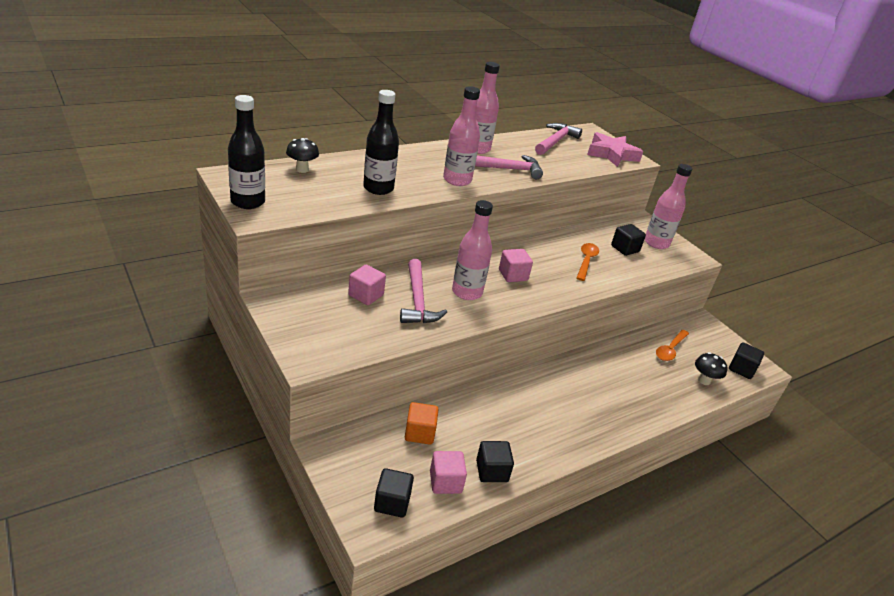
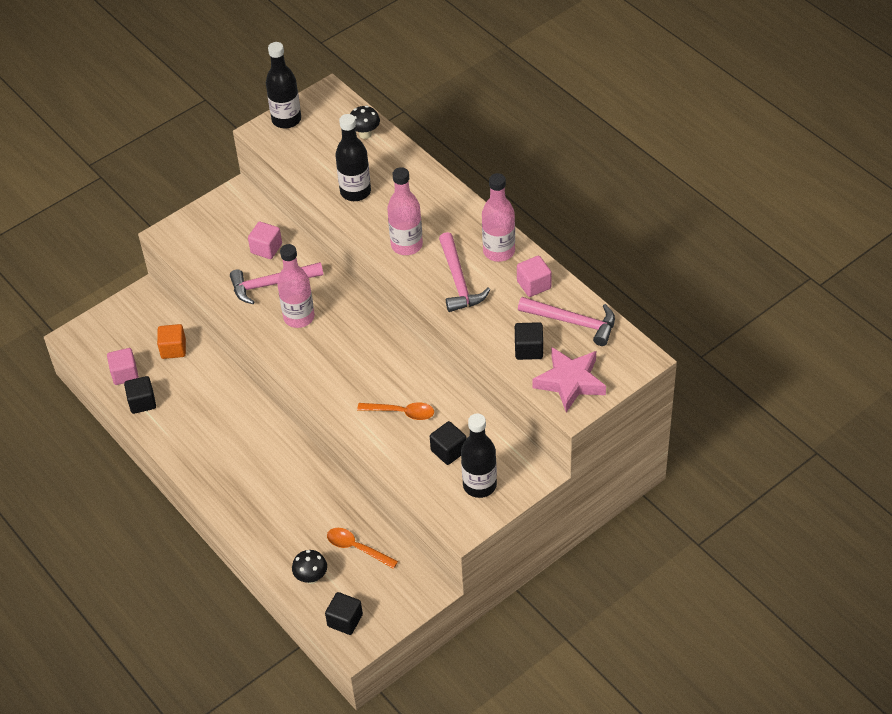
camera: 90 degrees right, 15 degrees up
(392, 502) = (99, 345): black cube -> black cube (529, 349)
(513, 275) = (344, 350): pink cube -> pink cube (534, 285)
(656, 243) = (479, 485): pink bottle -> black bottle

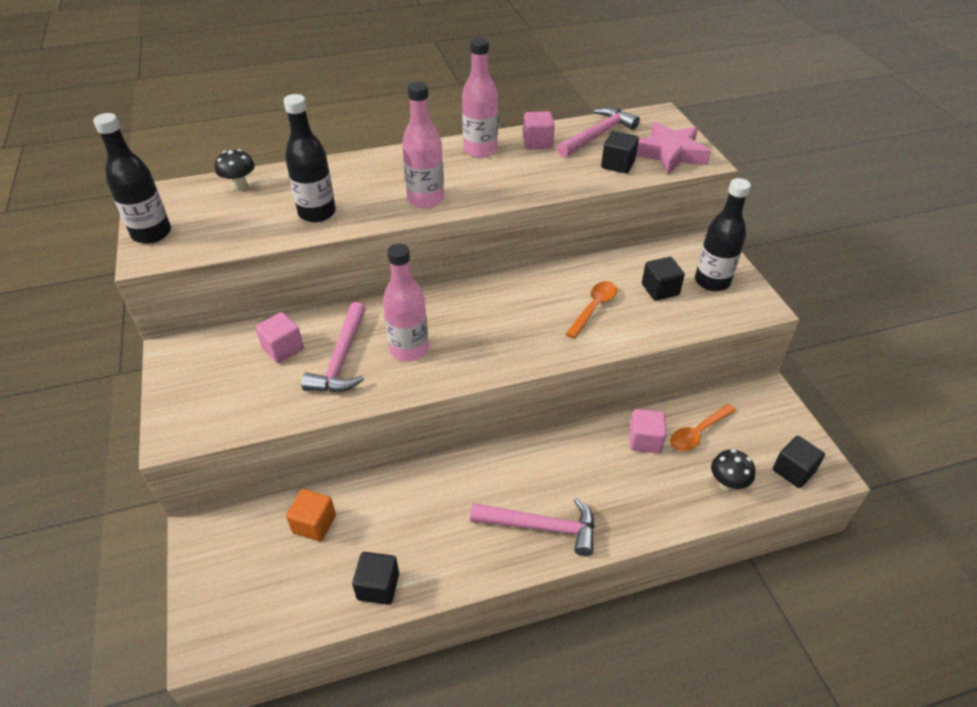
camera: 70 degrees left, 5 degrees down
(125, 374) = (316, 594): pink cube -> pink cube (645, 440)
(458, 281) = (501, 181): pink hammer -> pink hammer (541, 527)

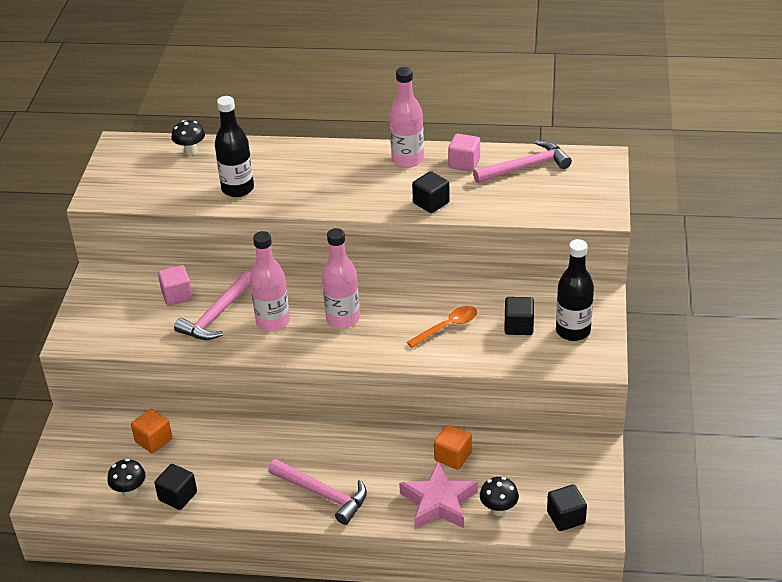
camera: 25 degrees right, 5 degrees down
(152, 233) = (107, 178): black bottle -> none
(316, 600) = (130, 491): none -> black mushroom
(426, 199) = (331, 196): pink bottle -> pink bottle (343, 318)
(618, 165) = (520, 201): black cube -> black cube (431, 203)
(645, 440) = (453, 456): pink cube -> orange cube
(670, 154) = (579, 201): pink star -> pink star (438, 502)
(698, 433) = (504, 464): orange spoon -> none

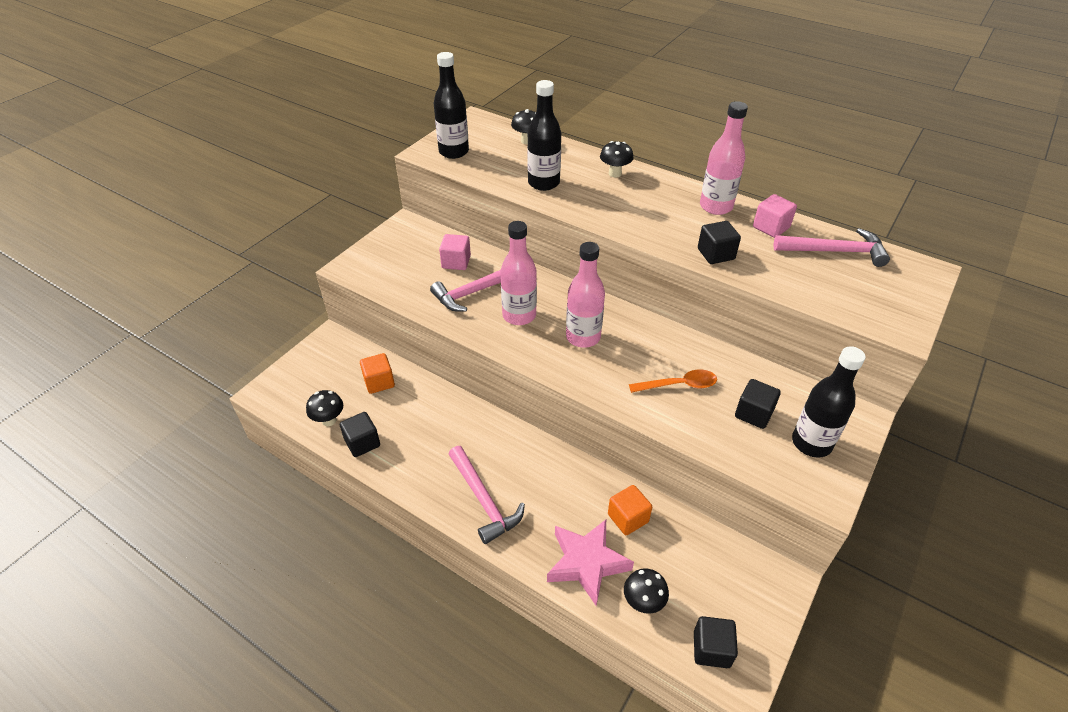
camera: 25 degrees right, 5 degrees up
(125, 186) = (454, 152): none -> black bottle
(298, 157) = (615, 173): none -> black mushroom

